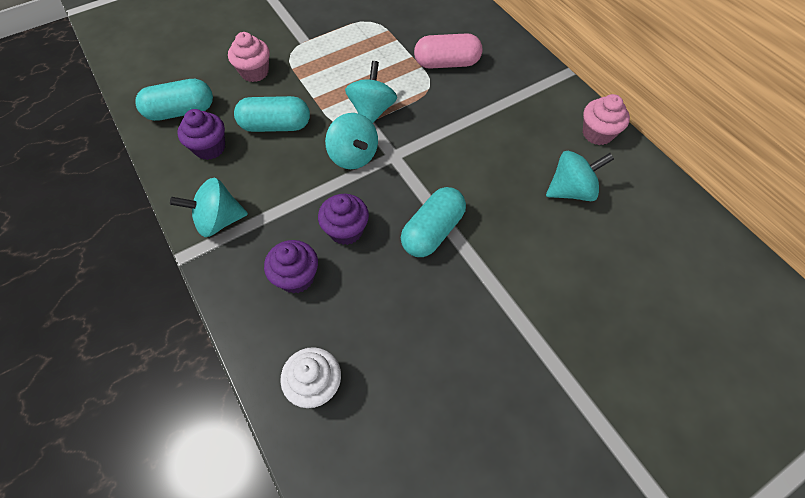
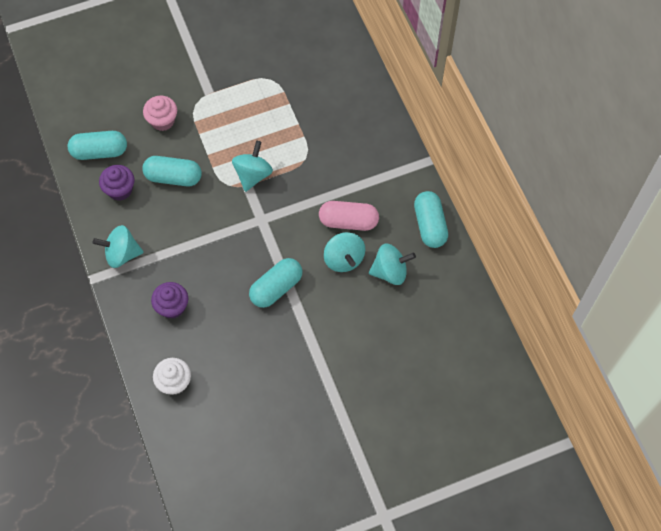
camera: 10 degrees right, 5 degrees up
(346, 230) = (213, 277): purple cupcake -> none
(353, 156) = (230, 215): turquoise spinning top -> turquoise spinning top (344, 259)
(447, 63) = (326, 136): pink capsule -> pink capsule (348, 221)
(597, 133) = (429, 225): pink cupcake -> turquoise capsule

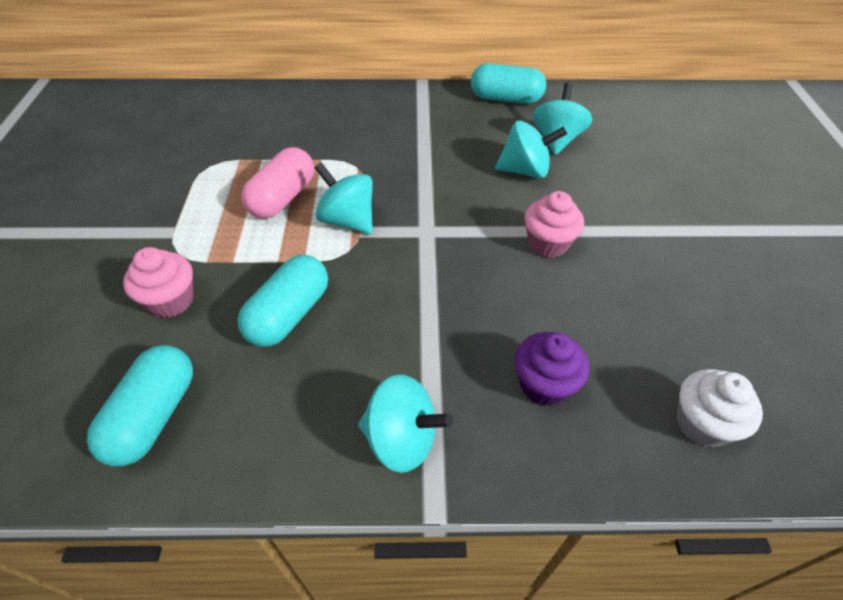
camera: 70 degrees left, 15 degrees down
(120, 190) = (261, 403): purple cupcake -> none
(122, 254) = (401, 439): turquoise spinning top -> turquoise spinning top turned 90 degrees counterclockwise
(276, 288) = (547, 243): turquoise capsule -> pink cupcake
(348, 221) = (471, 154): pink capsule -> pink capsule (283, 198)

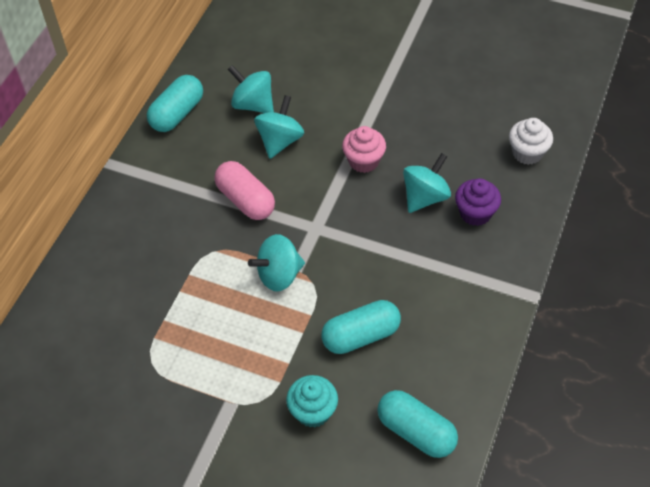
camera: 65 degrees left, 5 degrees up
(171, 300) = (313, 411): pink cupcake -> turquoise cupcake
(283, 198) = (228, 314): pink capsule -> pink capsule (245, 200)
(289, 314) = (361, 336): turquoise capsule -> turquoise capsule turned 75 degrees counterclockwise
(401, 439) = (484, 297): turquoise spinning top -> turquoise spinning top (425, 197)

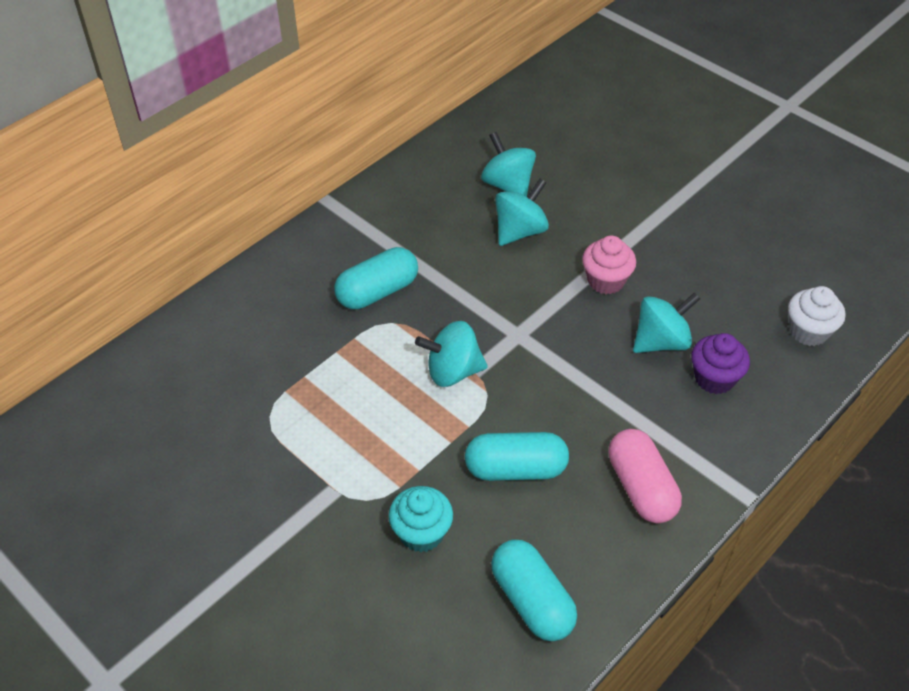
camera: 20 degrees right, 5 degrees down
(177, 114) = (421, 171): turquoise capsule -> turquoise capsule (377, 292)
(245, 200) = (453, 281): pink capsule -> pink capsule (641, 487)

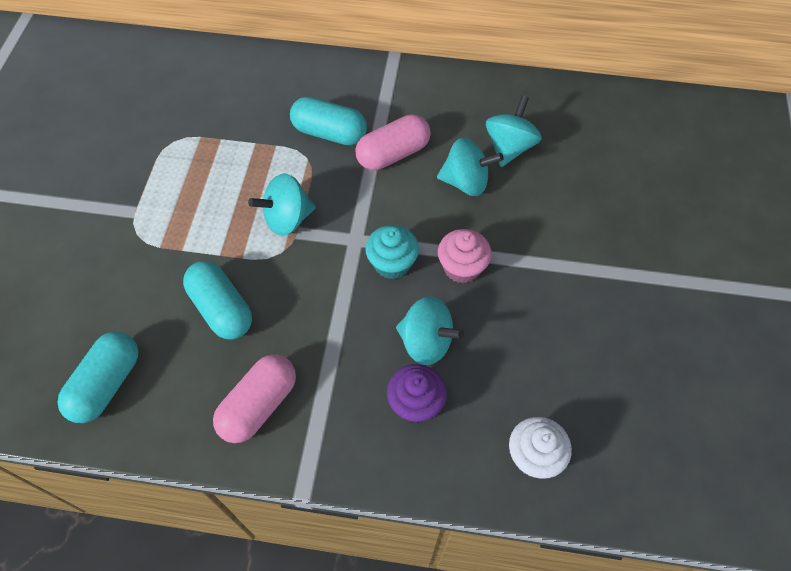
camera: 55 degrees right, 10 degrees up
(421, 533) = (127, 282): turquoise cupcake -> turquoise cupcake (392, 264)
(445, 261) = (393, 154): none -> pink capsule
(452, 371) = (287, 219): turquoise spinning top -> turquoise spinning top turned 75 degrees counterclockwise

